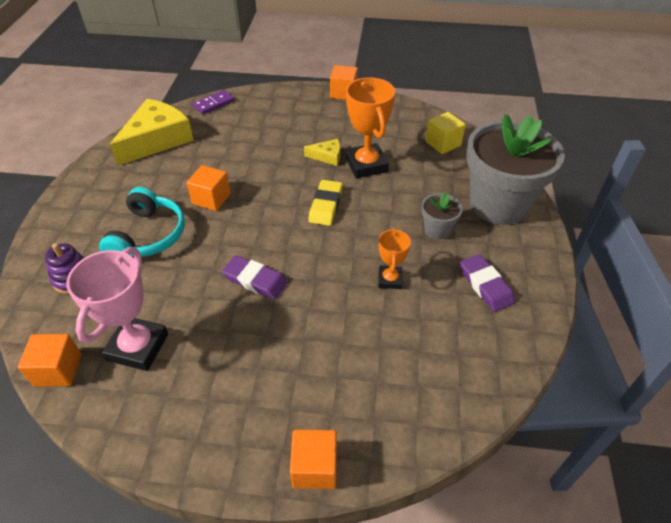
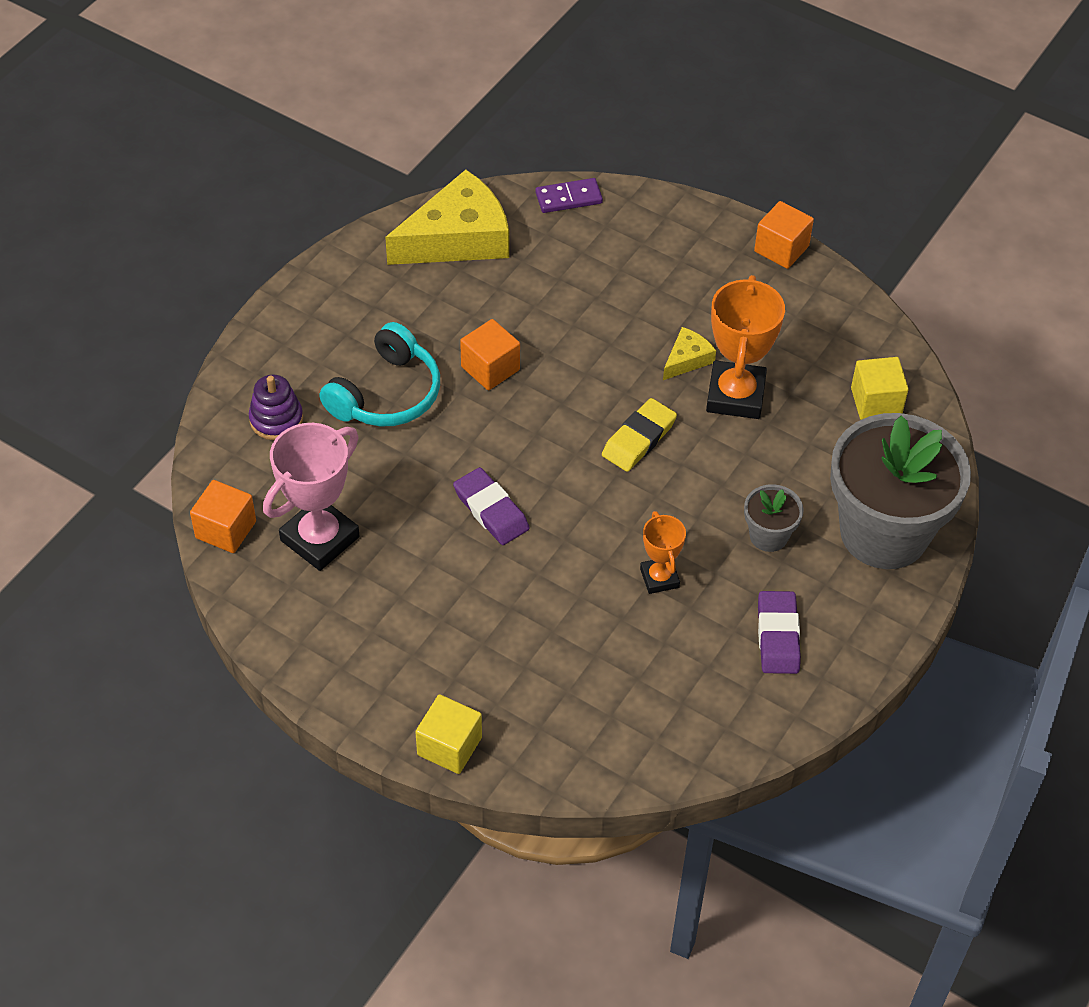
camera: 25 degrees right, 5 degrees up
(314, 467) = (449, 746): orange cube -> yellow cube
(327, 156) = (687, 359): yellow cheese -> yellow cheese turned 75 degrees counterclockwise
(390, 279) = (659, 578): orange trophy -> orange trophy turned 45 degrees counterclockwise

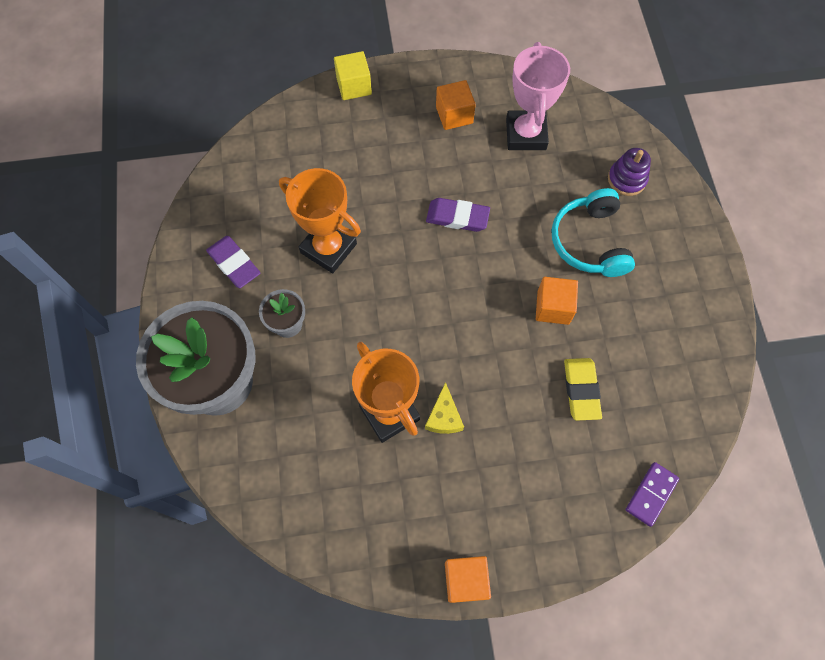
camera: 140 degrees right, 15 degrees up
(226, 529) = (575, 104): orange cube -> orange cube (454, 115)
(458, 238) = (679, 391): yellow cheese -> none
(639, 439) = (420, 330): yellow eraser -> yellow eraser (581, 390)
(659, 578) = (328, 248): orange trophy -> orange trophy, size x1.79
(876, 402) = (293, 486): yellow cube -> none

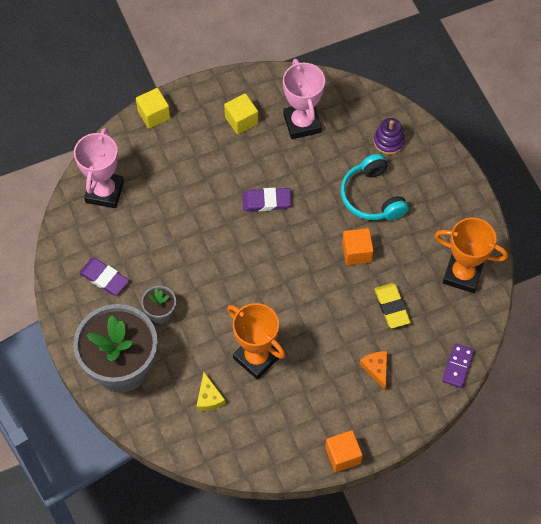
camera: 15 degrees left, 5 degrees down
(268, 161) = (104, 192): none -> pink trophy
(328, 248) = (174, 249): orange trophy -> orange trophy (462, 274)
(444, 416) = (297, 350): yellow cheese -> yellow cheese (209, 397)
(454, 115) = (241, 120): orange cube -> yellow cube
(541, 469) = (376, 368): none -> orange cheese

